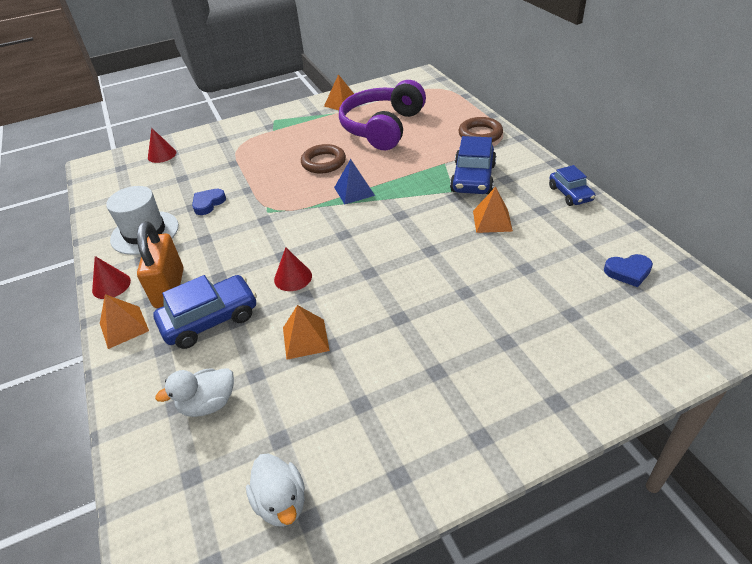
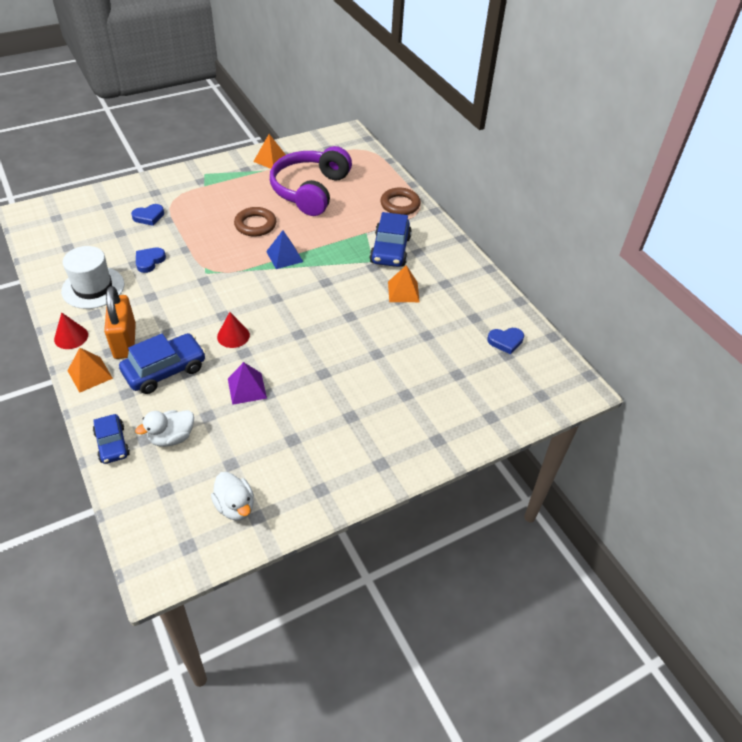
camera: 10 degrees left, 5 degrees up
(162, 155) = (96, 206): red cone -> none
(213, 161) = (149, 217): none -> blue heart
(305, 339) = (247, 388): orange pyramid -> purple pyramid
(570, 194) = (471, 270): blue car -> blue car (112, 444)

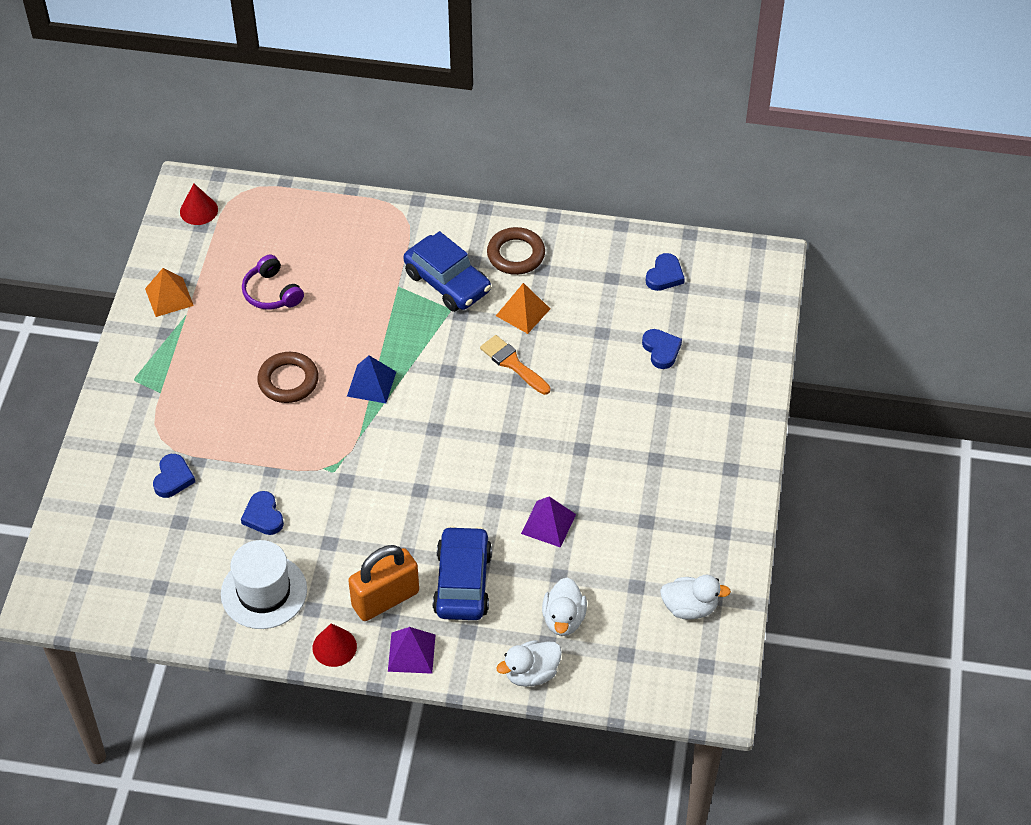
camera: 50 degrees left, 5 degrees up
(90, 374) = (411, 653): orange pyramid -> purple pyramid
(112, 444) = (531, 673): blue car -> white duck
(125, 341) = (385, 599): orange padlock -> orange padlock turned 60 degrees counterclockwise
(233, 336) = (461, 497): red cone -> red cone (198, 210)
(310, 191) = (272, 292): purple headphones -> purple headphones, size x0.49
(359, 307) = (513, 364): none -> orange brush
(400, 204) = (377, 225): brown ring -> brown ring (516, 254)
(444, 371) = (661, 350): none -> blue heart

